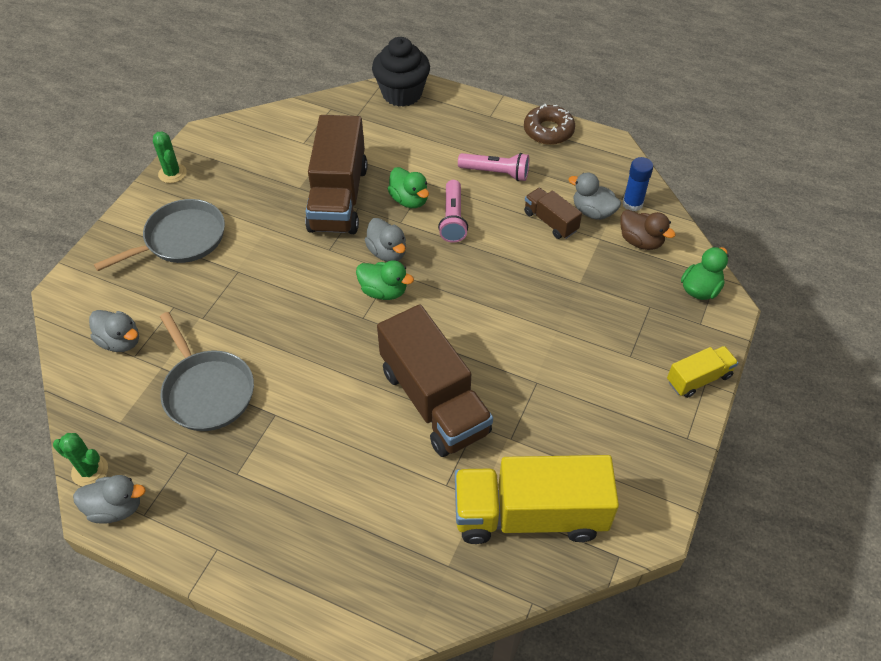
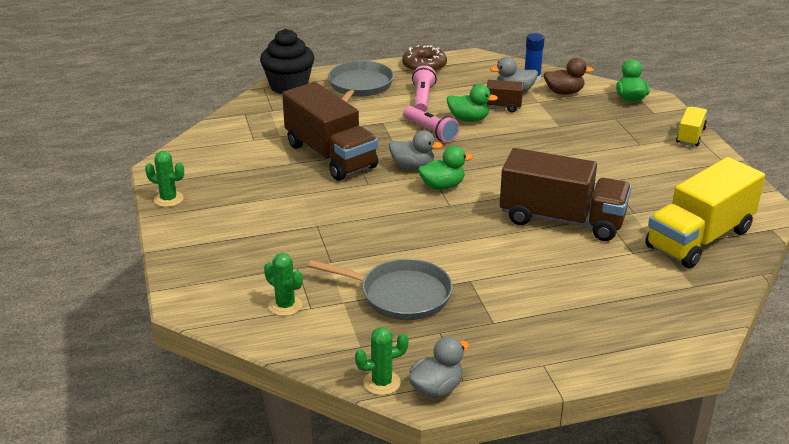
camera: 40 degrees left, 20 degrees down
(120, 341) = (285, 306): grey duck -> green cactus
(181, 239) = (240, 230): grey pan -> grey pan (359, 86)
(409, 200) = (385, 135): green duck -> green duck (468, 119)
(496, 173) = (422, 99): pink flashlight -> pink flashlight turned 60 degrees counterclockwise

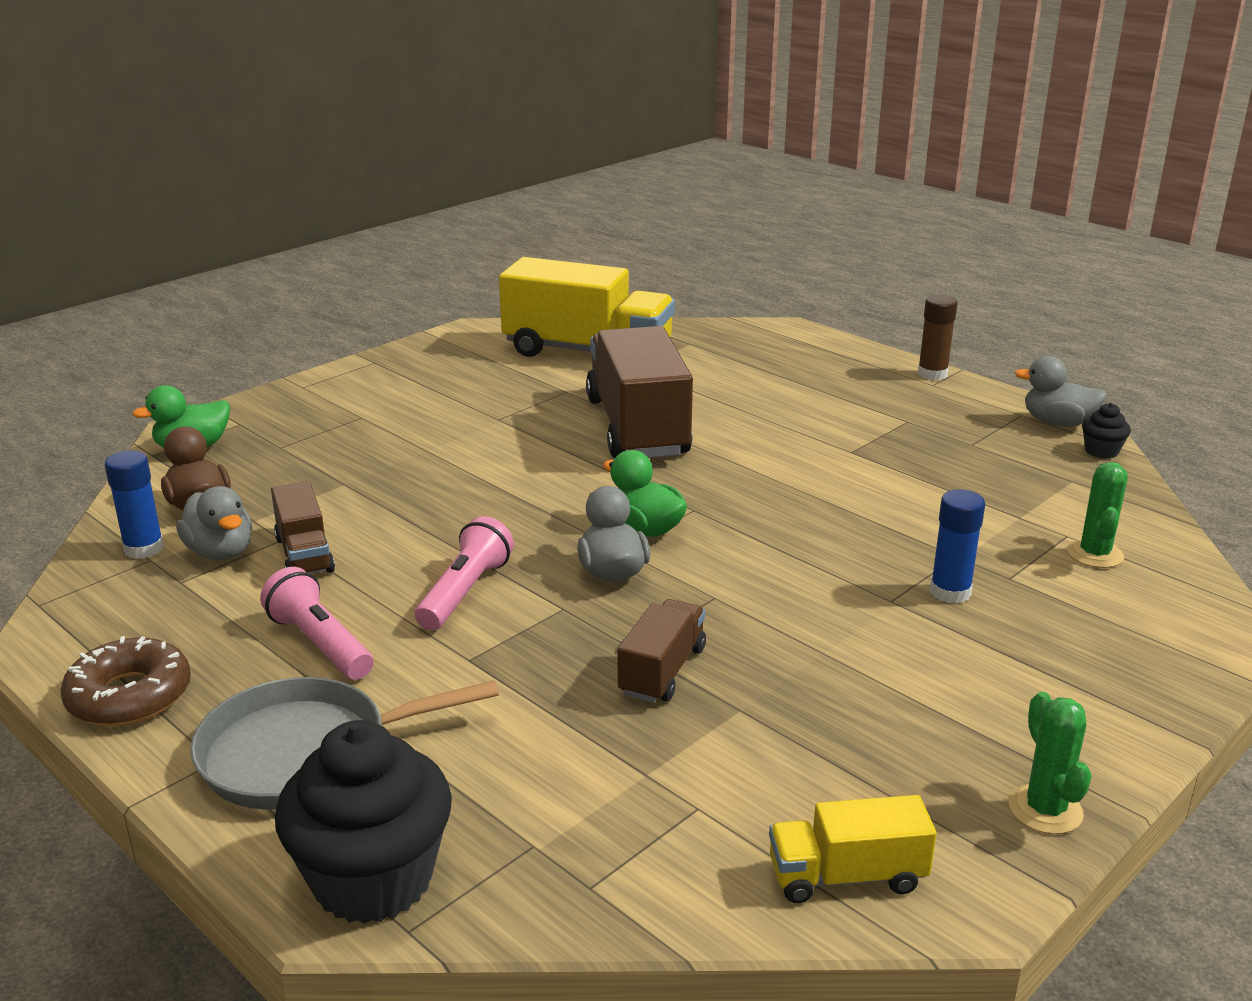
camera: 120 degrees left, 5 degrees down
(305, 244) = (950, 592): none -> blue glue stick
(330, 156) = (662, 671): brown truck -> brown truck, size x0.49
(382, 383) = (1101, 451): green cactus -> black cupcake
(400, 295) = (946, 484): grey pan -> none
(422, 99) = (320, 644): pink flashlight -> pink flashlight turned 75 degrees clockwise
(468, 119) = (380, 568): green duck -> none
(561, 374) = (932, 374): none -> brown glue stick
(690, 136) = (306, 390): yellow truck -> yellow truck (846, 876)

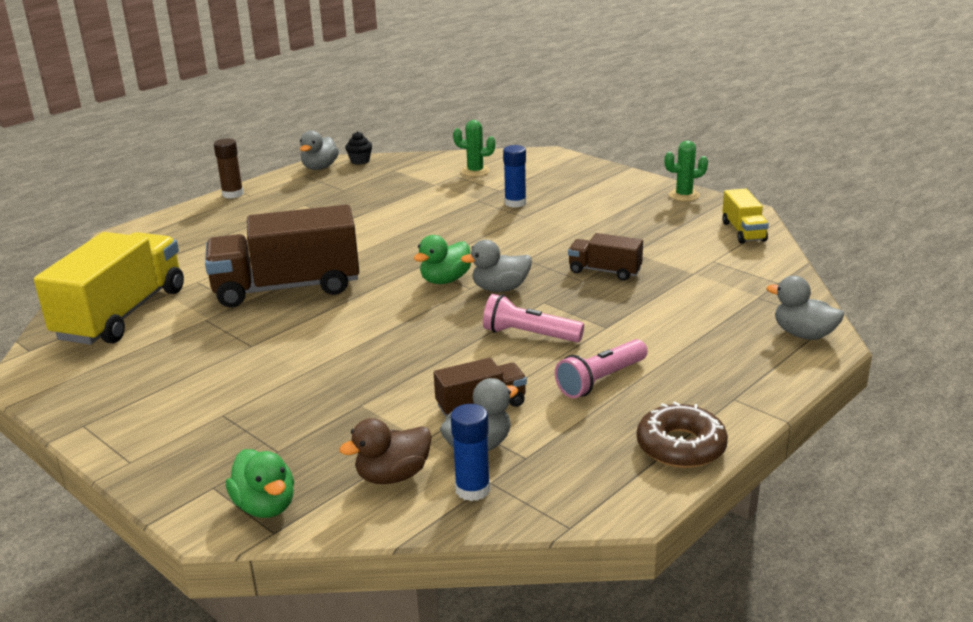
camera: 90 degrees left, 0 degrees up
(305, 753) = (715, 368): grey pan -> none
(373, 879) = (803, 334): black cupcake -> grey duck

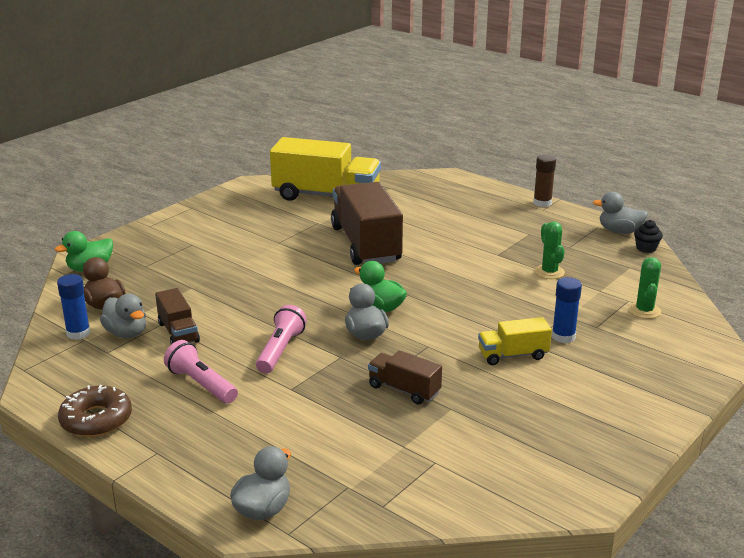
camera: 85 degrees right, 0 degrees up
(604, 271) = (404, 390): brown truck -> brown truck turned 75 degrees counterclockwise
(684, 195) = (623, 452): green cactus -> green cactus (549, 272)
(743, 231) = (520, 492): yellow truck -> yellow truck (513, 355)

